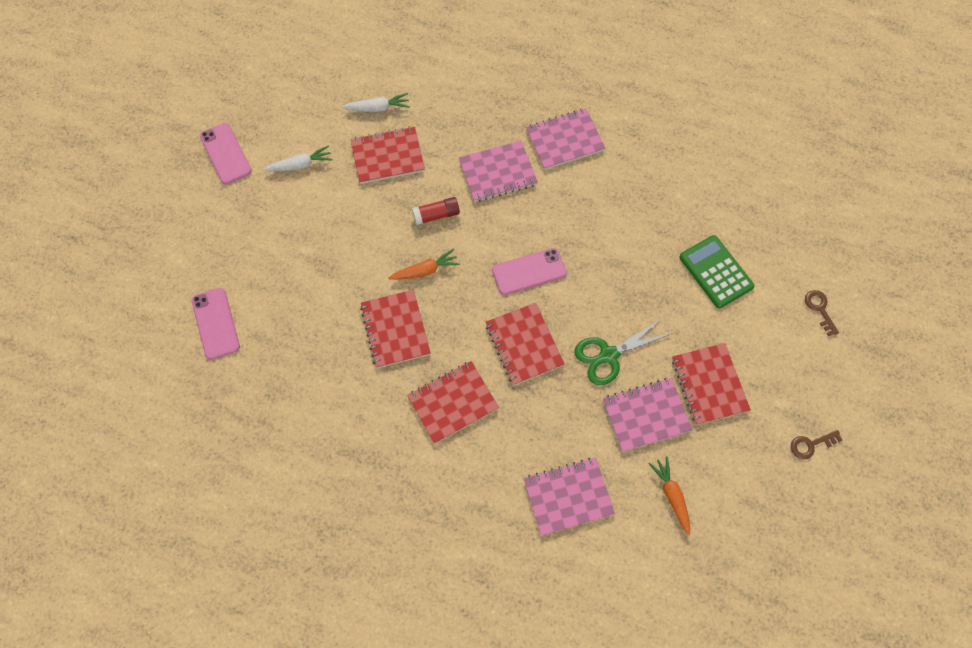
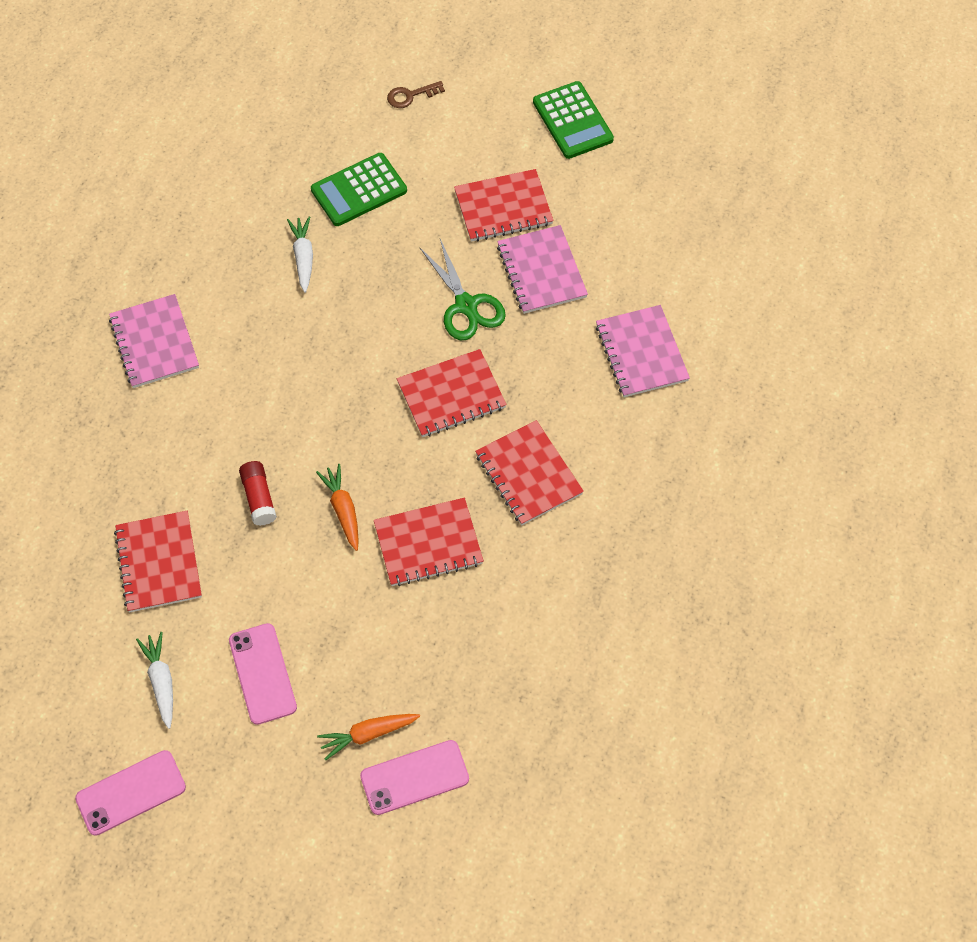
camera: 90 degrees left, 5 degrees down
(378, 108) = (73, 579): white carrot -> white carrot (303, 257)
(498, 173) = (198, 423): pink notebook -> none
(529, 271) = (350, 388): pink phone -> pink phone (262, 674)
(671, 495) = (634, 252): orange carrot -> orange carrot (367, 734)
(811, 445) = (572, 121): brown key -> green calculator

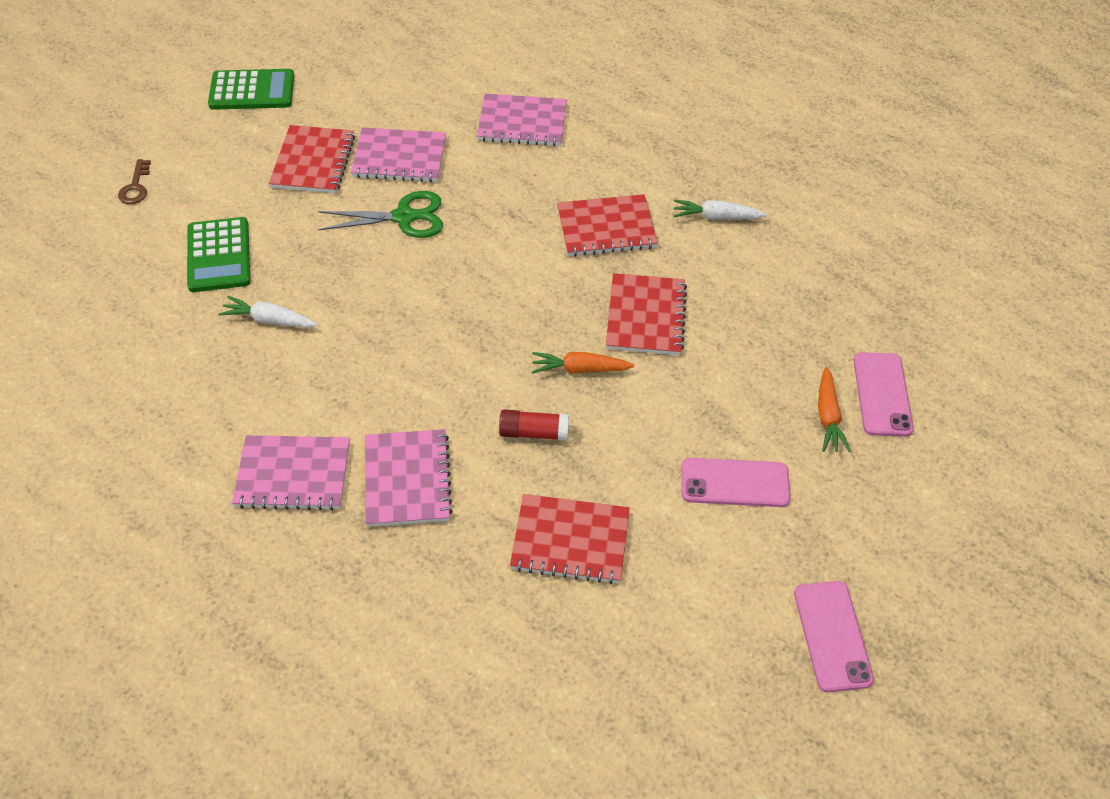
camera: 70 degrees left, 10 degrees down
(161, 681) = (712, 574): white carrot -> white carrot (715, 217)
(177, 423) = (407, 480): none -> pink notebook
(451, 395) = (495, 255): red notebook -> none

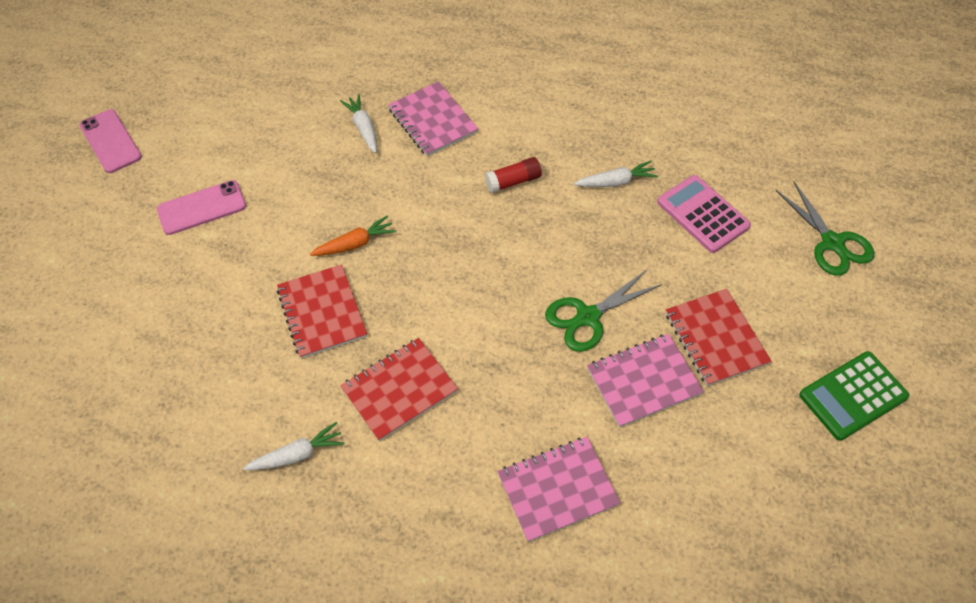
camera: 155 degrees right, 5 degrees up
(135, 187) = (832, 242): brown key -> green scissors
(218, 255) = (703, 214): green calculator -> pink calculator
(293, 474) = (508, 95): pink notebook -> none
(496, 508) = (363, 128): none -> white carrot
(533, 433) = (365, 183): red glue stick -> red glue stick (513, 181)
(570, 541) = (303, 128): red notebook -> none
(828, 417) = (139, 287): orange carrot -> none
(882, 394) = (95, 326): pink phone -> none

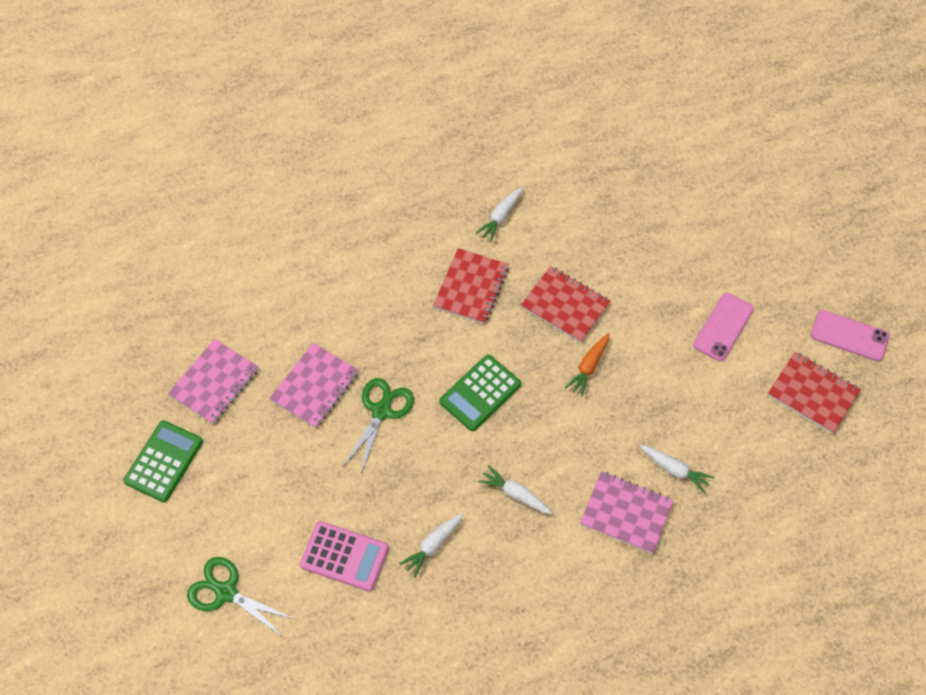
camera: 145 degrees right, 5 degrees up
(477, 279) = (480, 393): none -> green calculator
(513, 181) = (515, 494): red glue stick -> white carrot
(557, 489) = (330, 287): pink notebook -> pink notebook (214, 382)
(715, 338) = (280, 449): red notebook -> red notebook (812, 393)

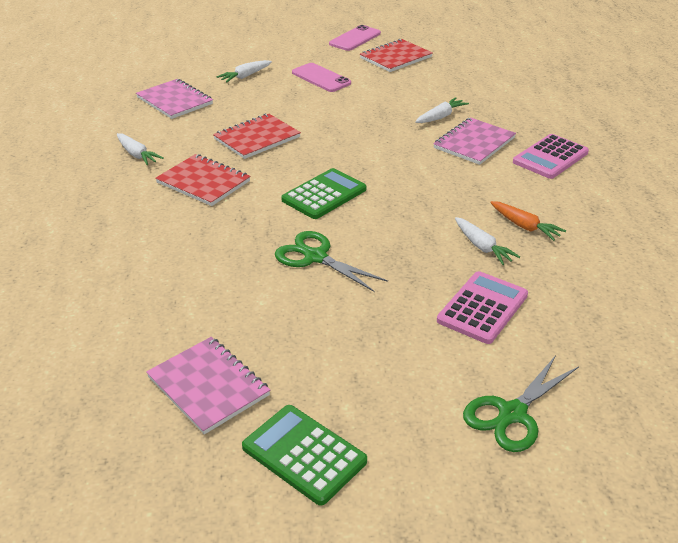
camera: 75 degrees left, 25 degrees down
(315, 386) = (260, 300): pink notebook -> pink notebook (175, 101)
(480, 393) = (324, 195): green calculator -> green calculator turned 105 degrees counterclockwise
(515, 494) = (439, 192): white carrot -> white carrot (245, 76)
(588, 367) = (326, 137): orange carrot -> orange carrot (525, 226)
(621, 595) = (550, 157): none -> pink calculator

